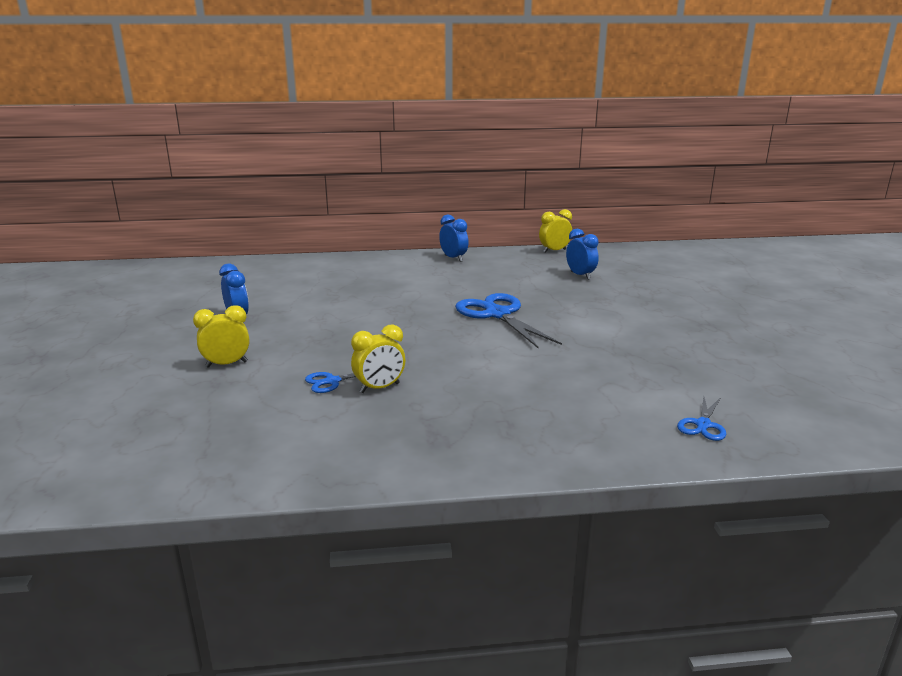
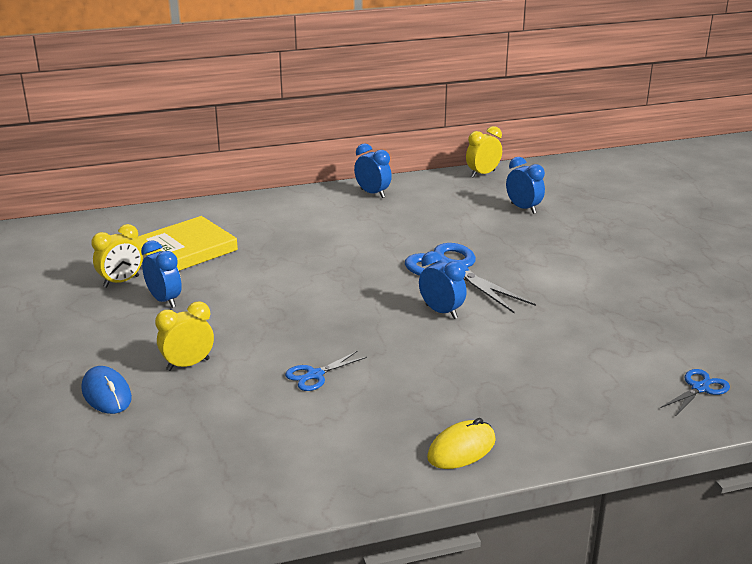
camera: 10 degrees left, 5 degrees up
(143, 380) = (106, 394): none -> blue mouse
(275, 286) = (183, 251): none -> yellow book
(379, 388) = (368, 378): yellow clock -> yellow clock (121, 282)
(438, 454) = (461, 449): none -> yellow mouse
(472, 343) = (441, 312): none -> blue clock
(703, 425) = (699, 388): blue scissors -> blue scissors turned 150 degrees counterclockwise

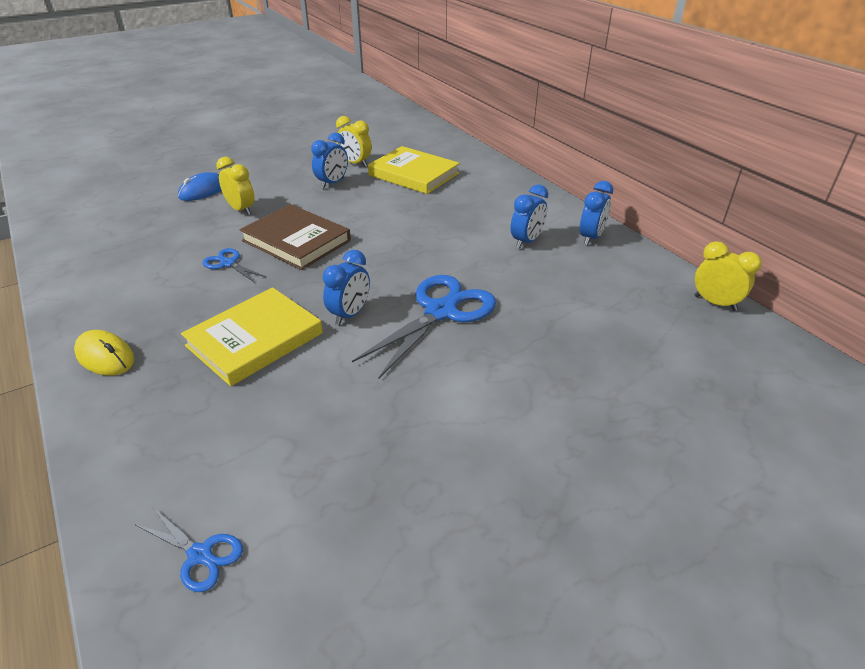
camera: 75 degrees right, 10 degrees up
(290, 331) = (296, 241): none -> brown book
(462, 361) = (255, 339): none -> yellow book
(523, 208) = (639, 347): blue clock -> blue clock (526, 241)

